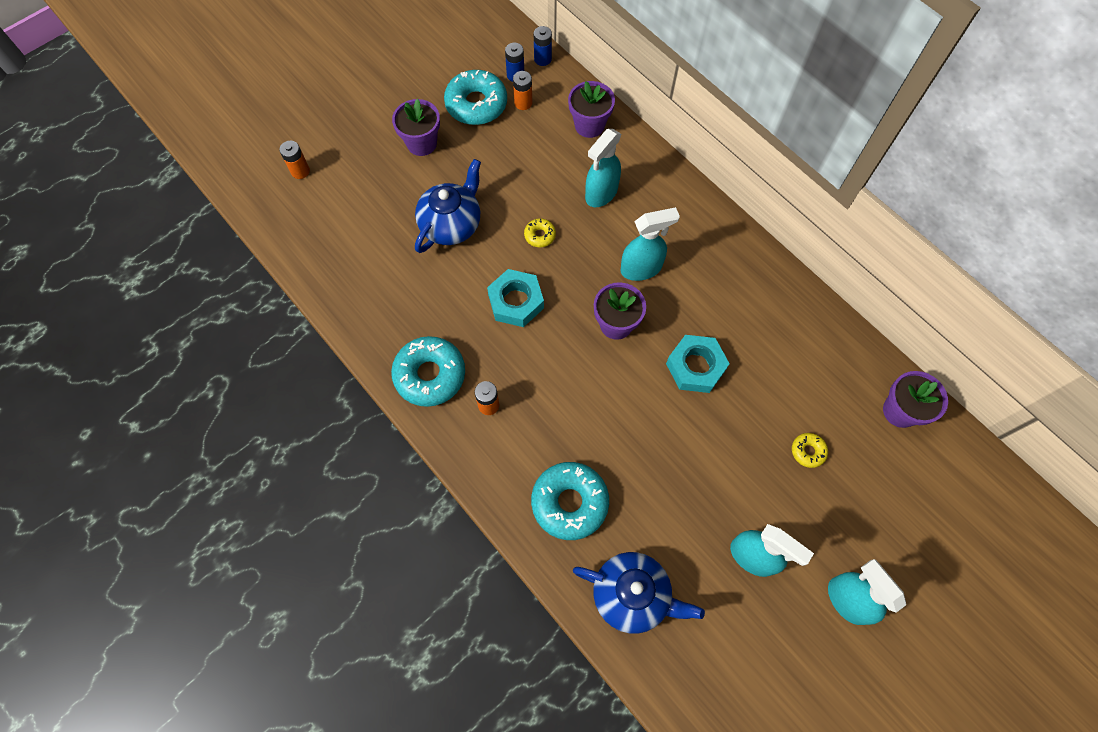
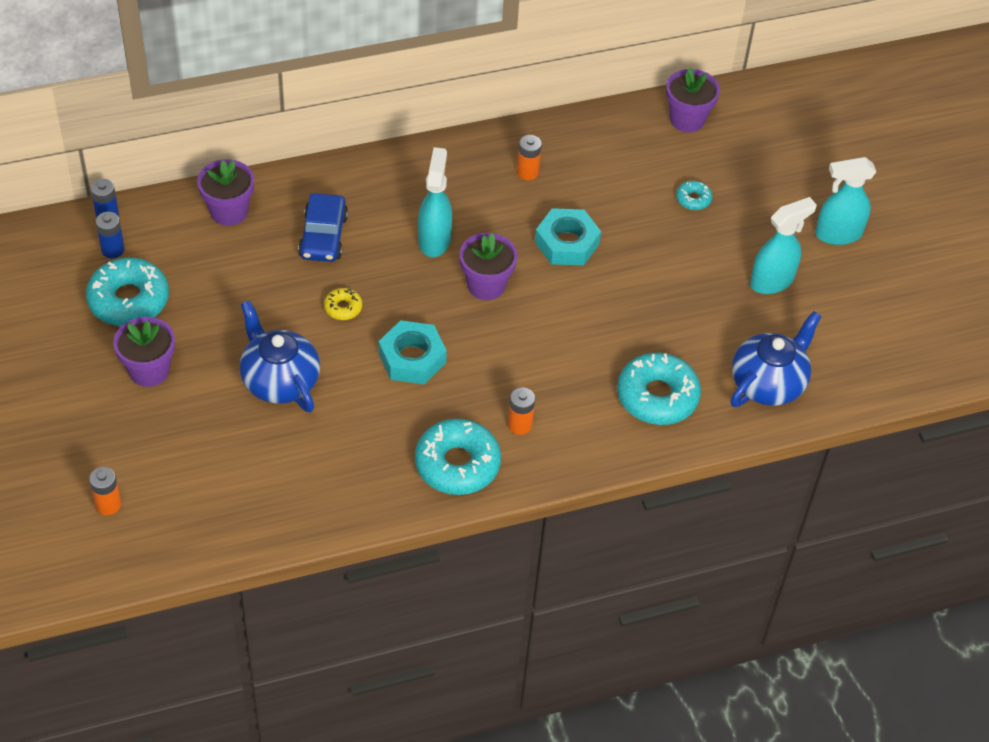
camera: 70 degrees left, 15 degrees down
(523, 103) = (157, 257): orange battery -> orange battery (527, 172)
(601, 193) = (323, 236): turquoise spray bottle -> blue car
(808, 451) = (693, 199): yellow donut -> turquoise donut

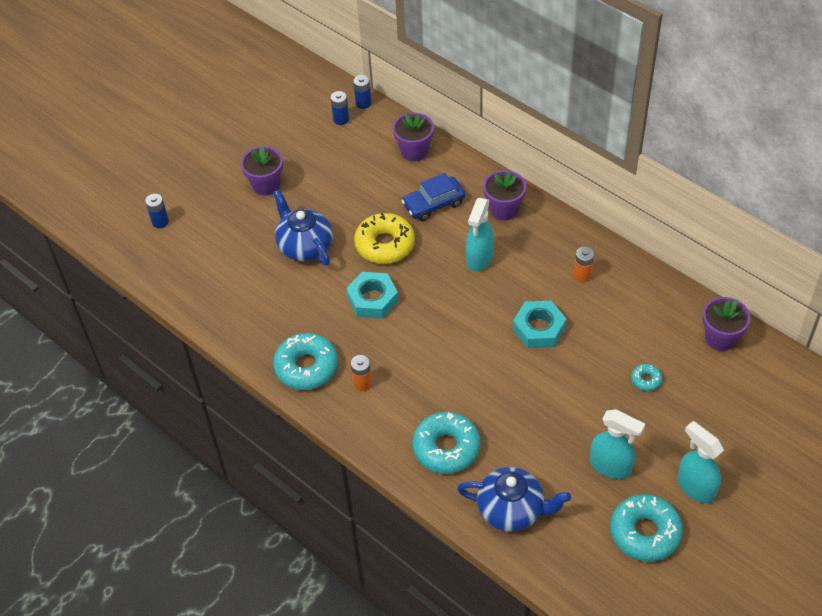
camera: 65 degrees right, 0 degrees up
(108, 504) = (160, 222): orange battery -> blue battery
(129, 300) = (310, 147): turquoise donut -> turquoise donut (645, 532)
(279, 380) = (304, 246): blue teapot -> blue teapot turned 60 degrees counterclockwise
(343, 308) = (385, 244): yellow donut -> yellow donut, size x2.12
(434, 239) = (479, 258): turquoise spray bottle -> turquoise spray bottle turned 135 degrees clockwise
(486, 285) = (464, 305): purple flower pot -> purple flower pot (504, 209)

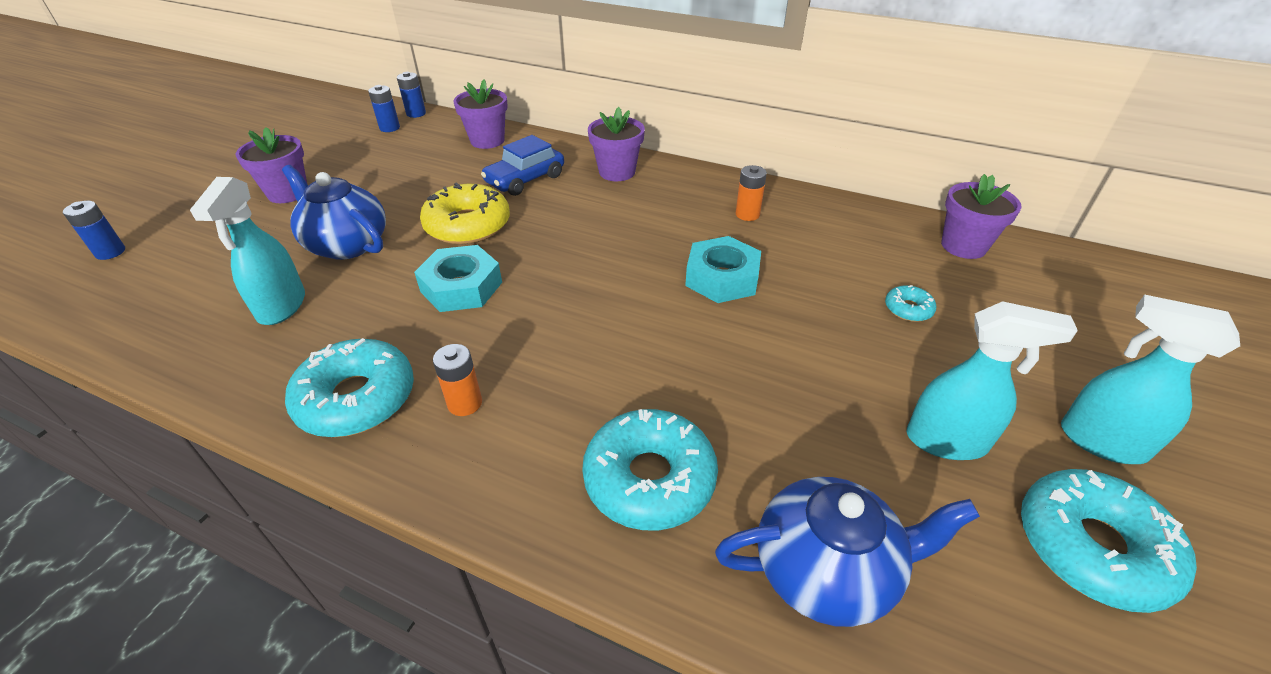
camera: 20 degrees left, 10 degrees down
(479, 258) = (604, 219): turquoise spray bottle -> turquoise spray bottle (281, 307)

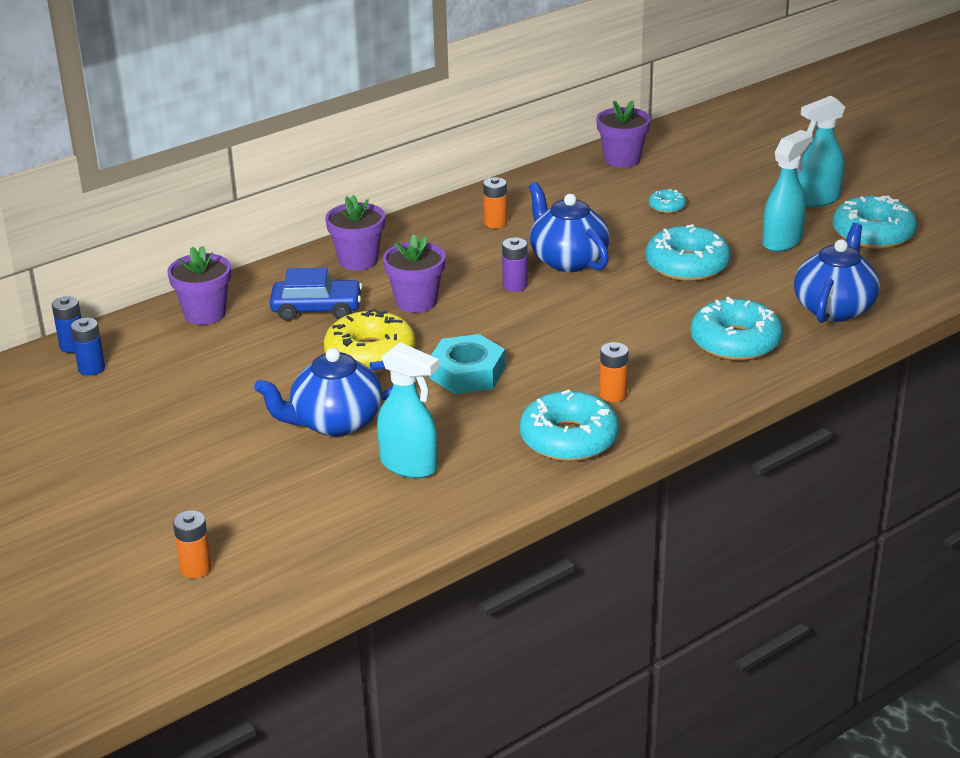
camera: 60 degrees left, 10 degrees down
(110, 252) = (196, 568): blue battery -> orange battery
(288, 193) = (184, 449): purple flower pot -> purple flower pot (416, 302)
(525, 179) = (317, 309): blue car -> blue car turned 75 degrees counterclockwise
(643, 262) = (515, 286): none -> purple battery
(722, 278) = (567, 260): turquoise nut -> blue teapot
(796, 369) = (687, 265): none -> turquoise donut

